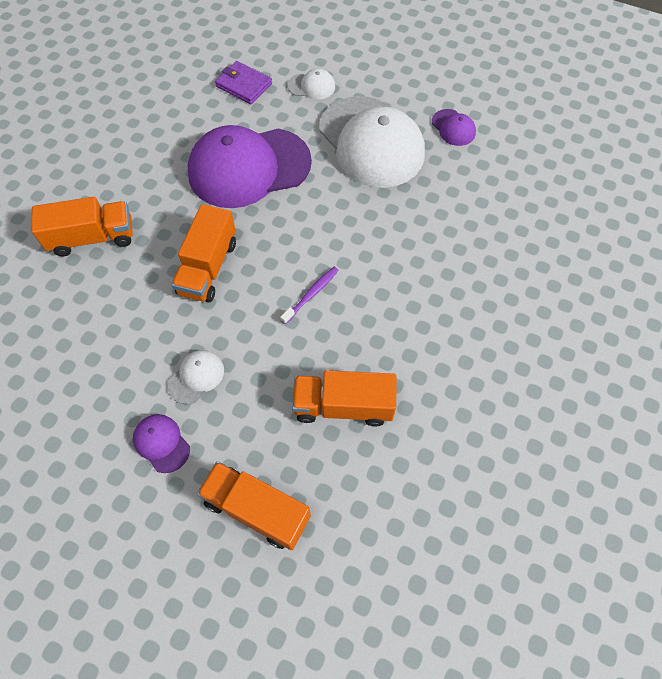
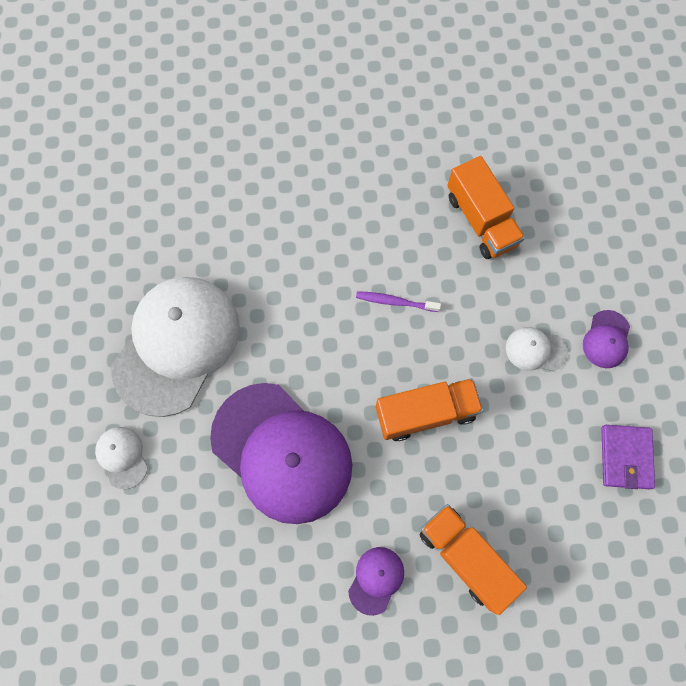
camera: 120 degrees left, 10 degrees up
(244, 85) = (160, 540): purple wallet -> purple wallet (625, 457)
(257, 509) = (602, 236): orange truck -> none
(453, 128) = (112, 274): purple cap -> purple cap (376, 580)

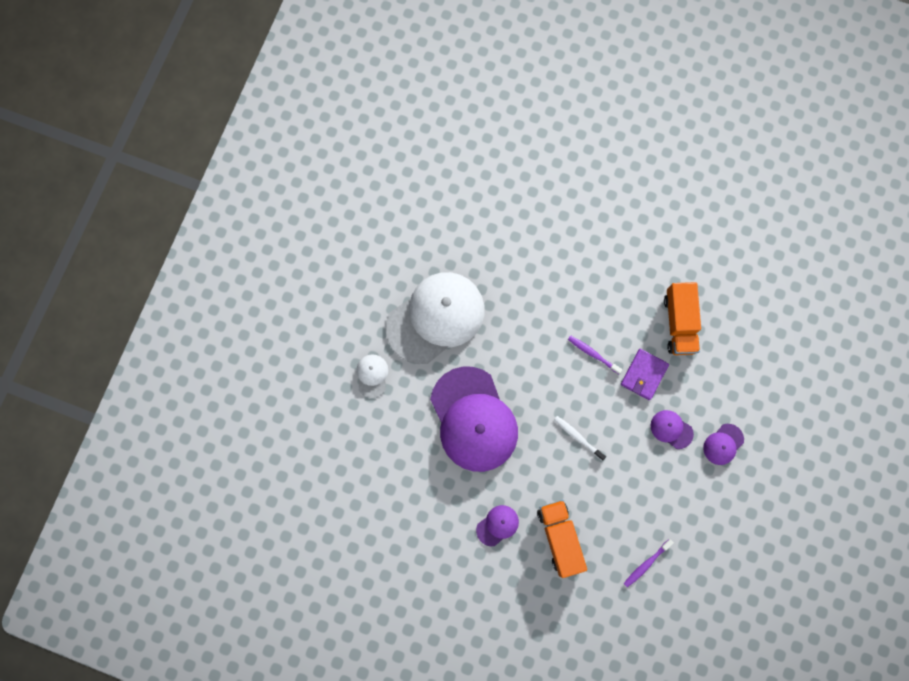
camera: 25 degrees right, 5 degrees up
(425, 413) = (578, 437): orange truck -> white toothbrush
(535, 350) = (671, 429): white cap -> purple cap
(591, 537) = (646, 564): none -> purple toothbrush
(625, 457) = (695, 526): purple wallet -> purple wallet (644, 375)

